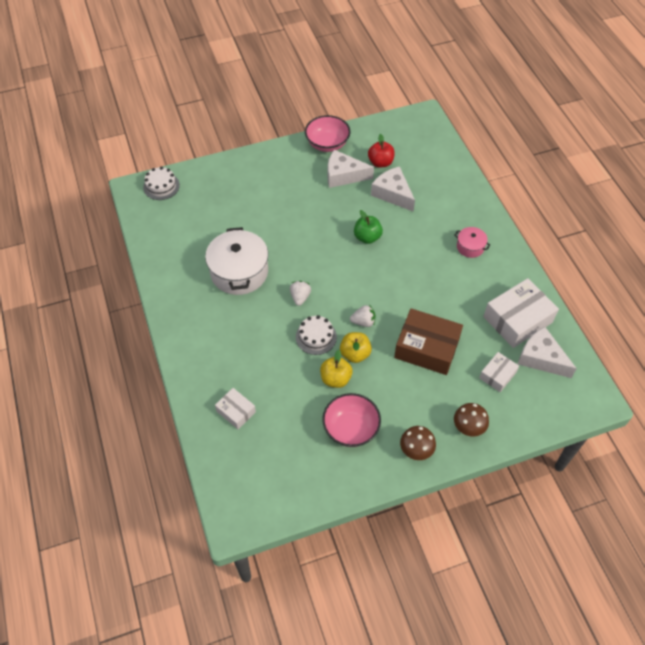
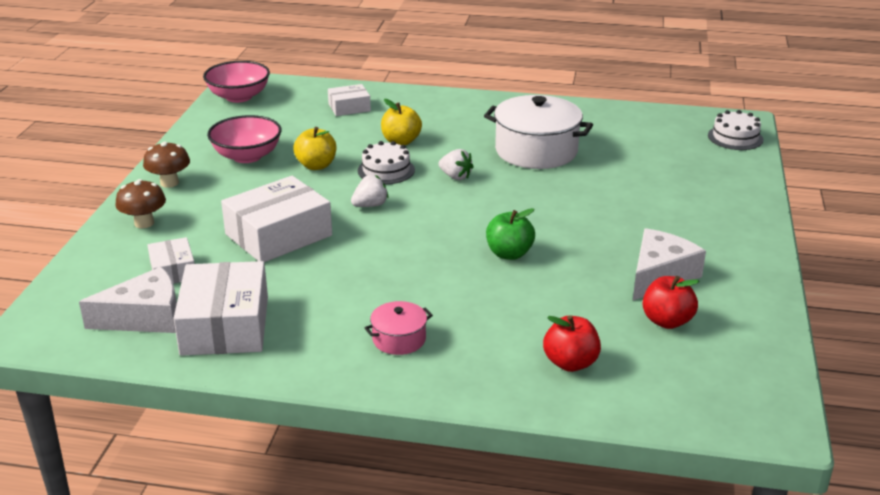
camera: 120 degrees right, 25 degrees down
(327, 144) = (750, 283): pink bowl -> pink bowl (239, 97)
(355, 354) = (333, 186): yellow apple -> yellow apple (401, 141)
(363, 322) = (370, 205): white strawberry -> white strawberry turned 150 degrees counterclockwise
(393, 194) = (581, 307): white cheese -> none
(427, 348) = (278, 235): brown box -> white box
(437, 183) = (570, 363): none -> red apple

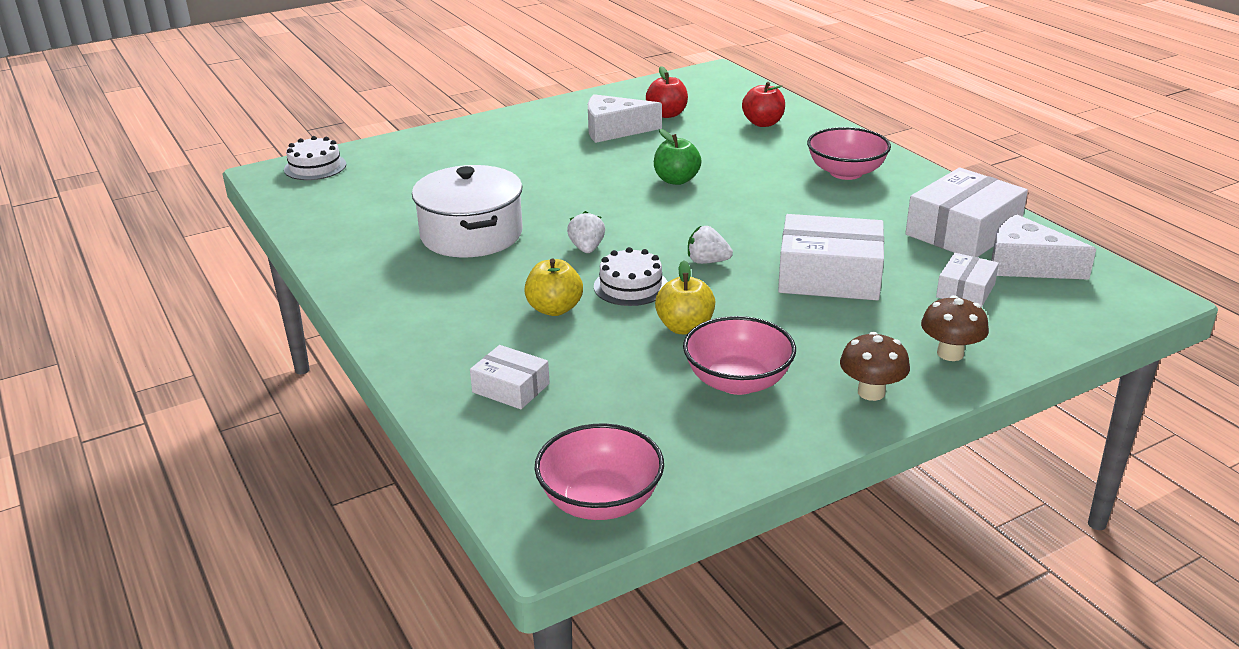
camera: 130 degrees left, 0 degrees up
(399, 339) = (846, 172): pink pot -> pink bowl

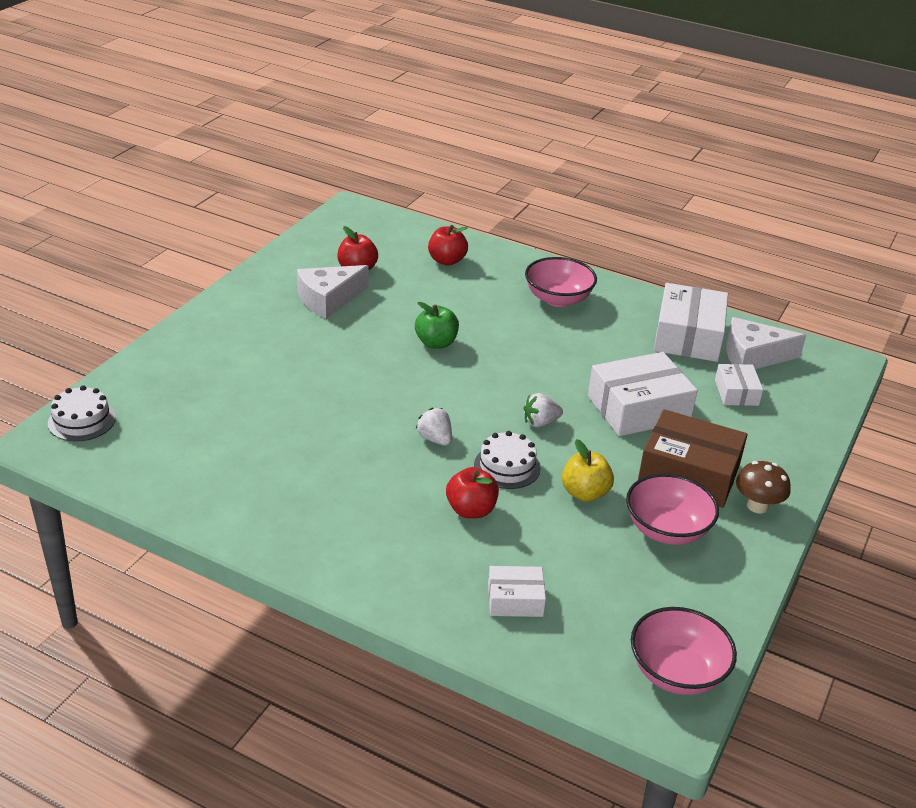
camera: 35 degrees left, 5 degrees up
(471, 234) = (322, 455): white pot -> none
(554, 309) = (471, 510): yellow apple -> red apple
(822, 343) = (689, 473): none -> brown box
(950, 353) = (774, 453): brown mushroom -> none

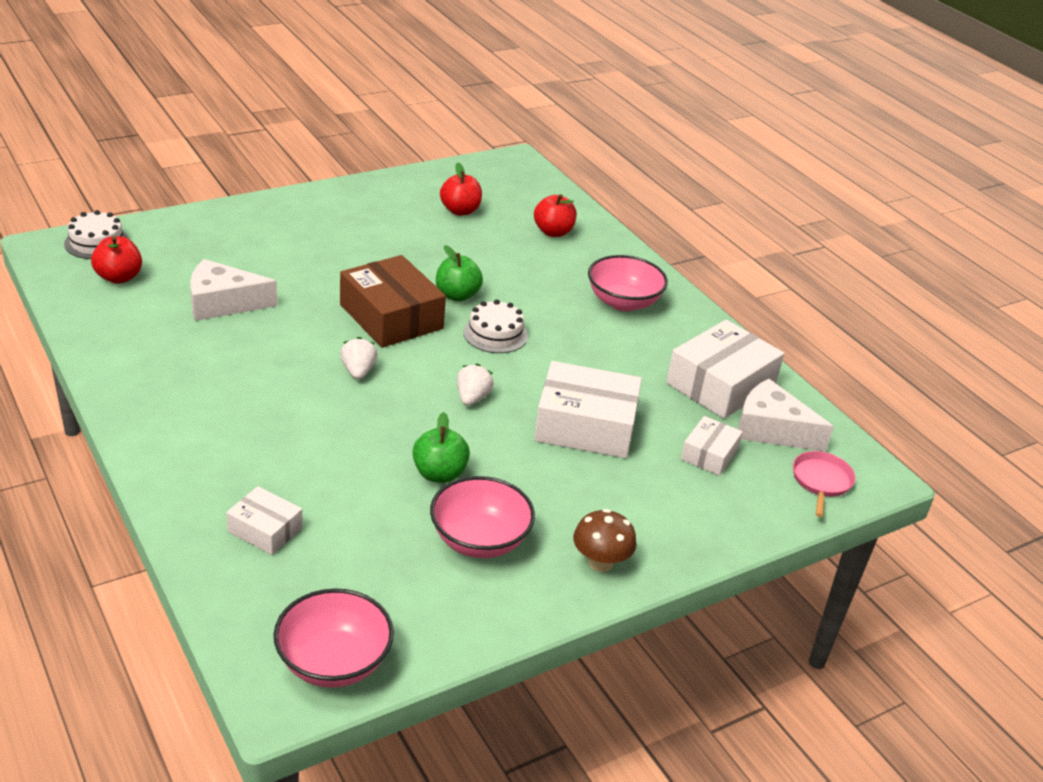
camera: 30 degrees right, 0 degrees up
(328, 299) = (404, 225): white cheese -> white cheese (223, 303)
(471, 510) = (317, 441): red apple -> red apple (119, 277)
(507, 466) = (394, 420): white cake -> white cake (495, 334)
(540, 422) = (472, 398): white strawberry -> white strawberry turned 90 degrees clockwise
(585, 493) = (439, 474): yellow apple -> green apple
(689, 473) = (565, 502): brown box -> brown box (391, 317)
(819, 380) = (821, 481): none -> pink pan

